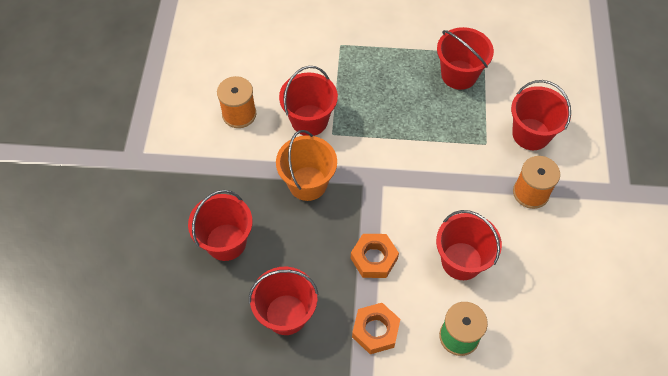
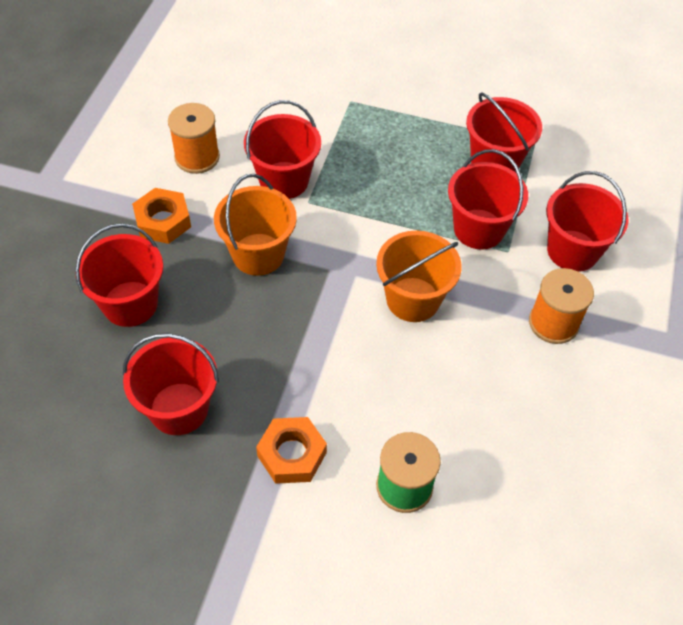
camera: 10 degrees right, 5 degrees down
(374, 258) = (317, 363): orange nut -> orange nut (163, 221)
(428, 195) = (413, 299): none -> orange bucket
(461, 261) = (435, 390): red bucket -> red bucket (479, 229)

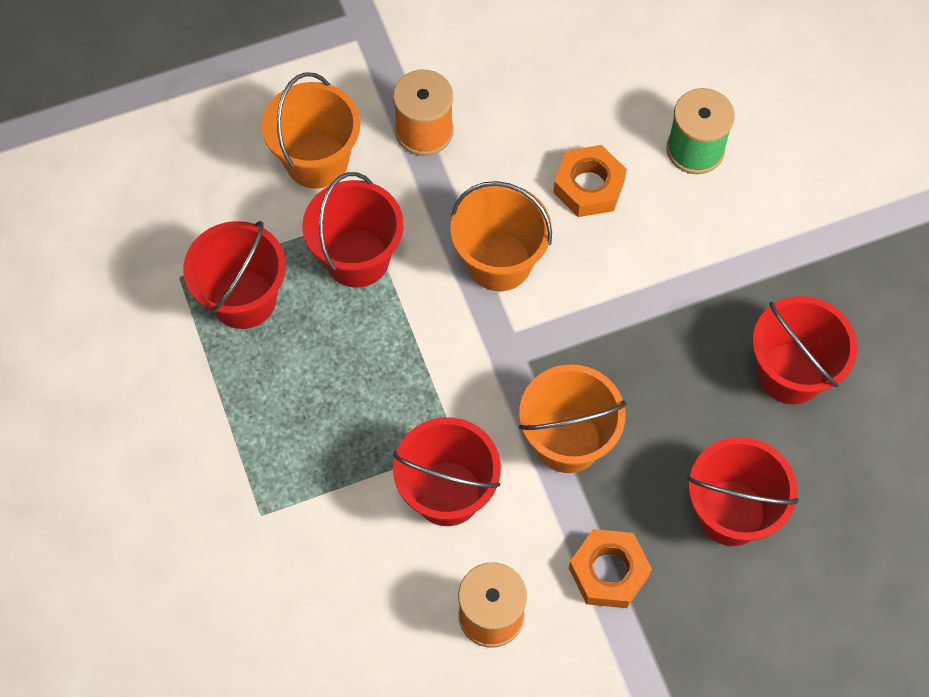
camera: 125 degrees left, 10 degrees up
(292, 454) = (746, 251): orange nut -> orange nut (588, 186)
(572, 251) = (317, 161): red bucket -> orange bucket

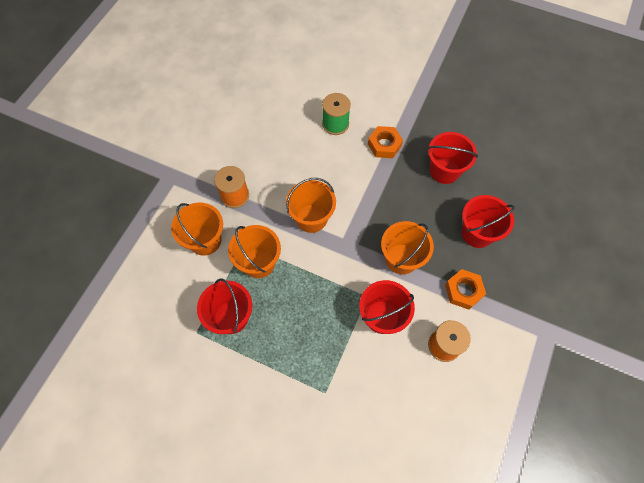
camera: 45 degrees left, 0 degrees up
(357, 258) = (258, 262): red bucket -> orange bucket
(588, 186) = (314, 166): orange nut -> orange nut (384, 145)

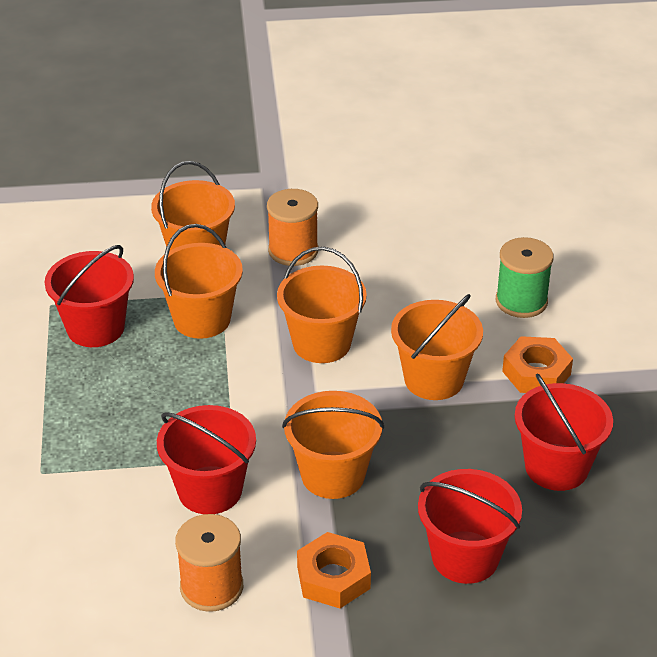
camera: 60 degrees right, 25 degrees down
(364, 186) = (434, 379): none -> orange bucket

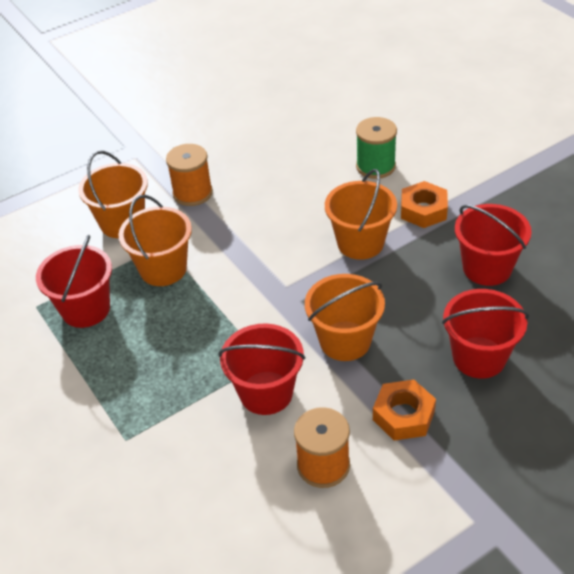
camera: 25 degrees left, 5 degrees up
(321, 343) = (264, 250): orange bucket -> none

